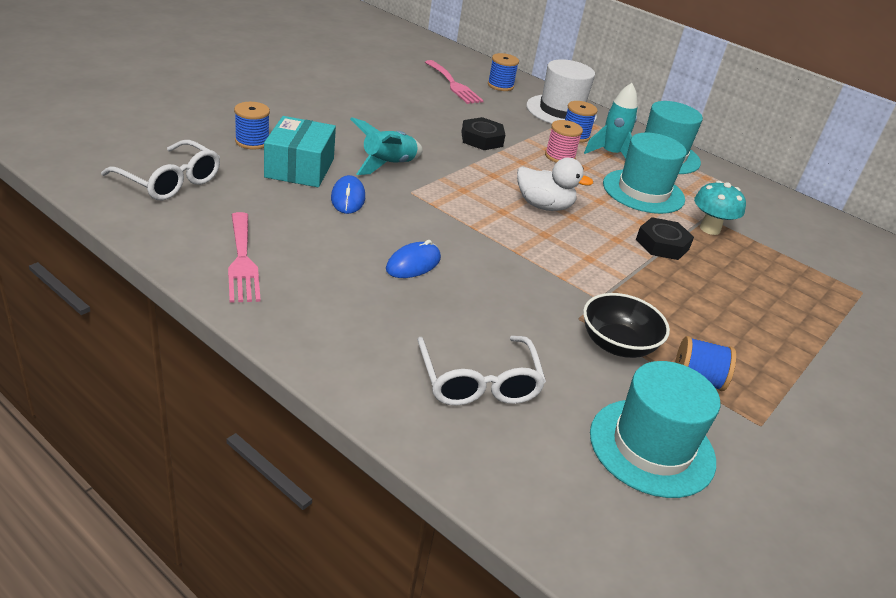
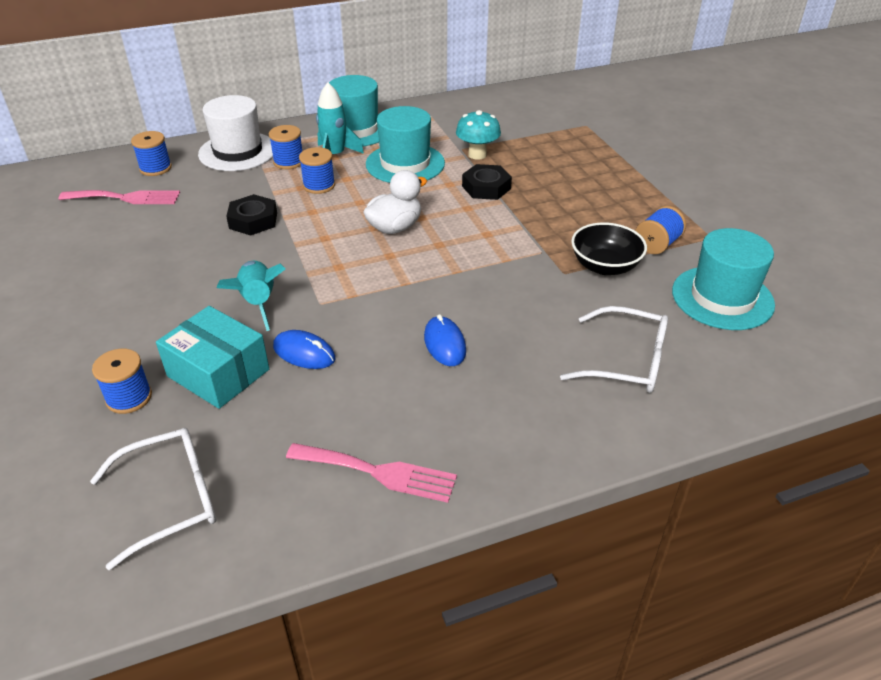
camera: 55 degrees left, 5 degrees up
(559, 156) = (319, 185): pink spool -> blue spool

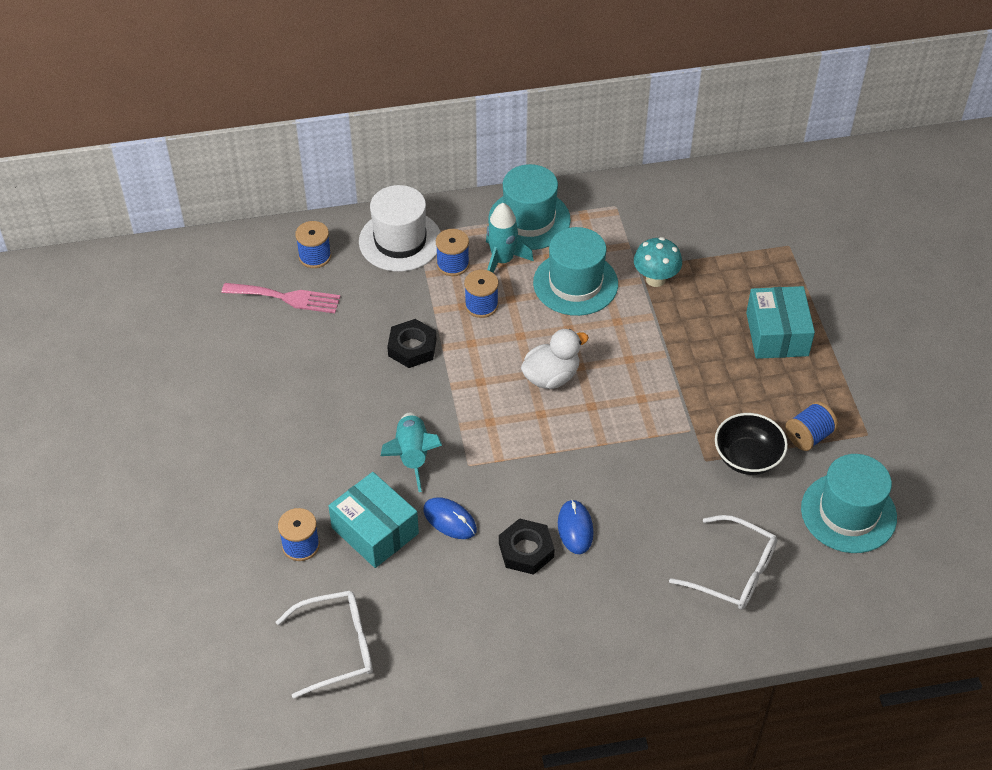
camera: 10 degrees right, 10 degrees up
(378, 472) = (499, 648): pink fork -> none
(486, 187) = (654, 331): black nut -> black nut (526, 550)
(598, 179) = (777, 334): none -> turquoise box

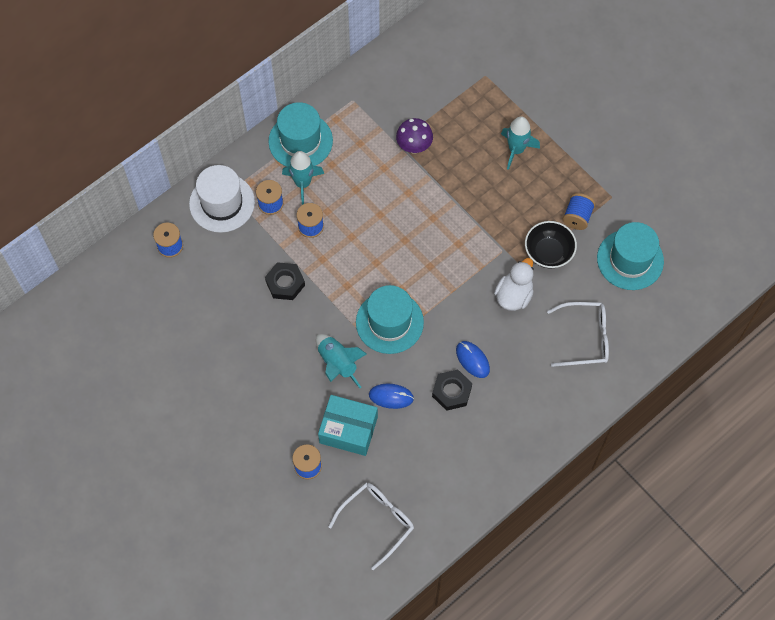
camera: 30 degrees left, 15 degrees up
(286, 298) = (173, 289): pink fork -> none
(551, 377) = (391, 257): white duck -> white duck (513, 295)
(575, 283) = (363, 177): turquoise hat -> turquoise hat (389, 322)
(655, 279) = (414, 146): turquoise mushroom -> purple mushroom
(777, 334) = (516, 150): turquoise box -> turquoise rocket

